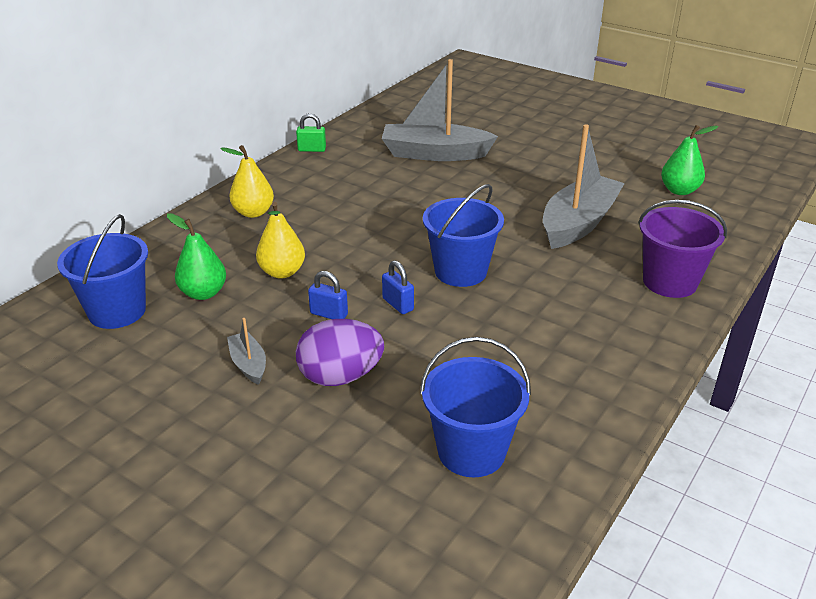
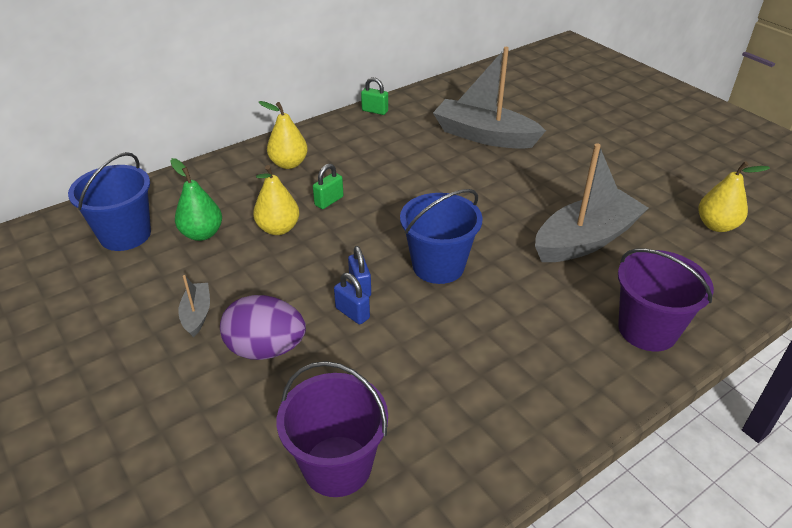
camera: 20 degrees right, 5 degrees up
(318, 238) = (329, 201): none -> green padlock
(329, 314) = (293, 281): blue padlock -> blue padlock (352, 313)
(471, 451) = (337, 466): blue bucket -> purple bucket
(679, 190) = (716, 225): green pear -> yellow pear

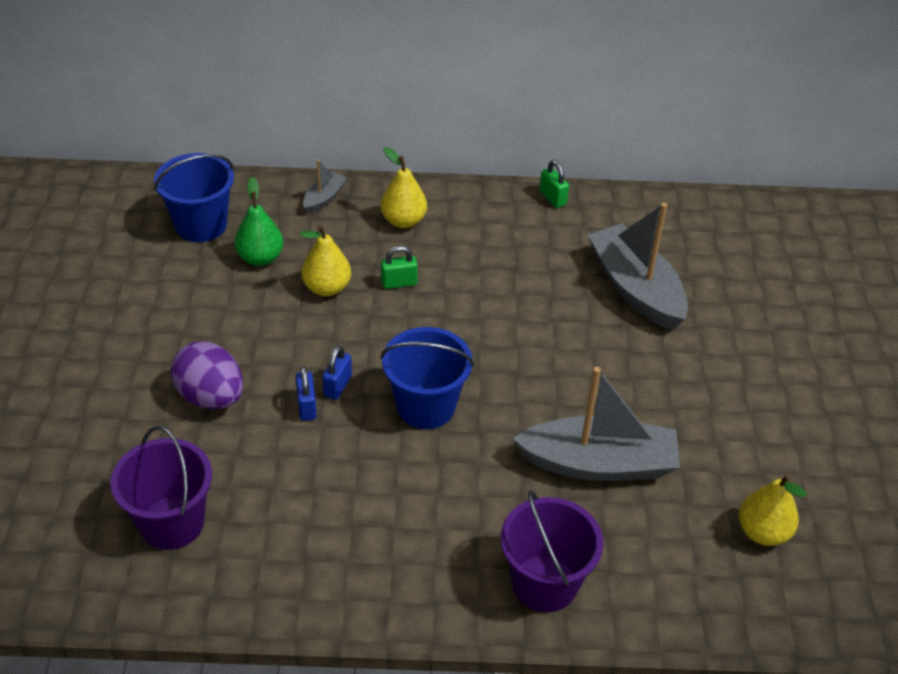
camera: 35 degrees right, 5 degrees up
(197, 314) = (189, 334): grey boat -> grey boat (324, 198)

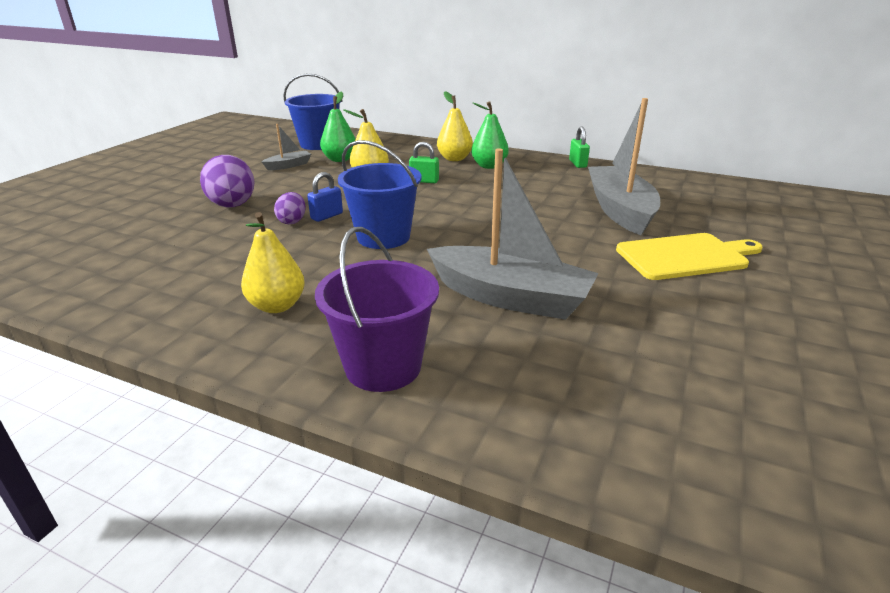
camera: 25 degrees right, 15 degrees down
(172, 523) = (122, 256): purple bucket -> none
(306, 406) = (292, 221): blue padlock -> purple egg
(324, 198) = (409, 145): grey boat -> grey boat (288, 165)
(454, 228) = (489, 166): none -> green pear
(722, 355) = (685, 256): none -> yellow cutting board
(763, 532) = (671, 388): yellow pear -> yellow pear (277, 306)

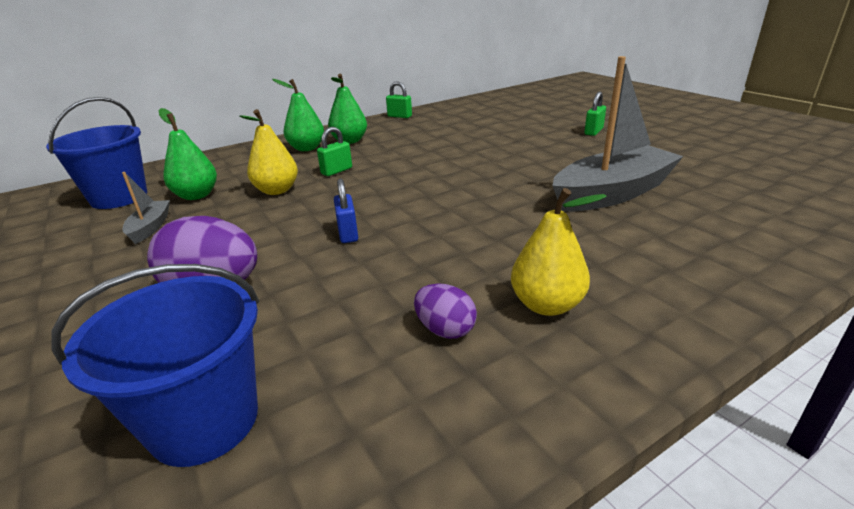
camera: 55 degrees left, 0 degrees up
(292, 221) = (331, 256): purple egg -> purple egg (445, 330)
(383, 237) = (441, 216): blue bucket -> blue bucket (204, 421)
(383, 366) = (704, 270): purple bucket -> none
(454, 159) = (306, 148): yellow pear -> green pear
(620, 210) = (502, 127): grey boat -> none
(685, 256) = (593, 131): yellow cutting board -> green padlock

